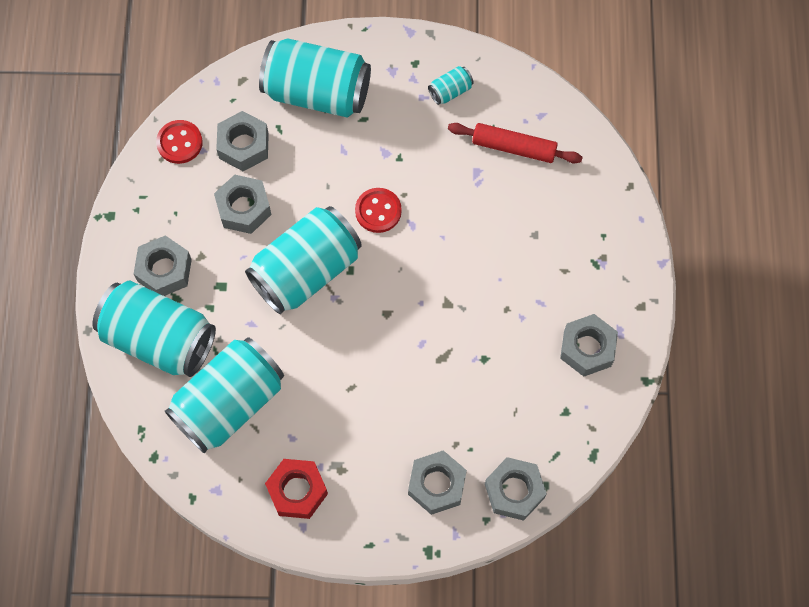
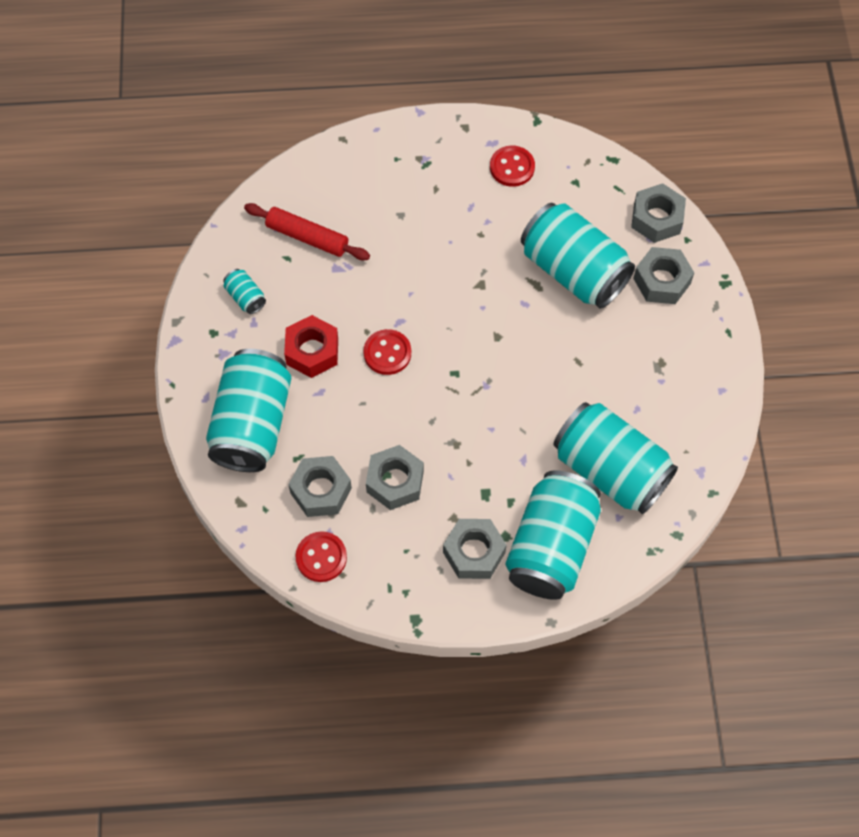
camera: 95 degrees left, 5 degrees down
(297, 491) = (688, 398): red nut -> red nut (312, 351)
(306, 271) = (460, 414): turquoise can -> turquoise can (573, 271)
(513, 147) = (307, 237): red rolling pin -> red rolling pin turned 75 degrees counterclockwise
(587, 348) = (512, 167): grey nut -> red button

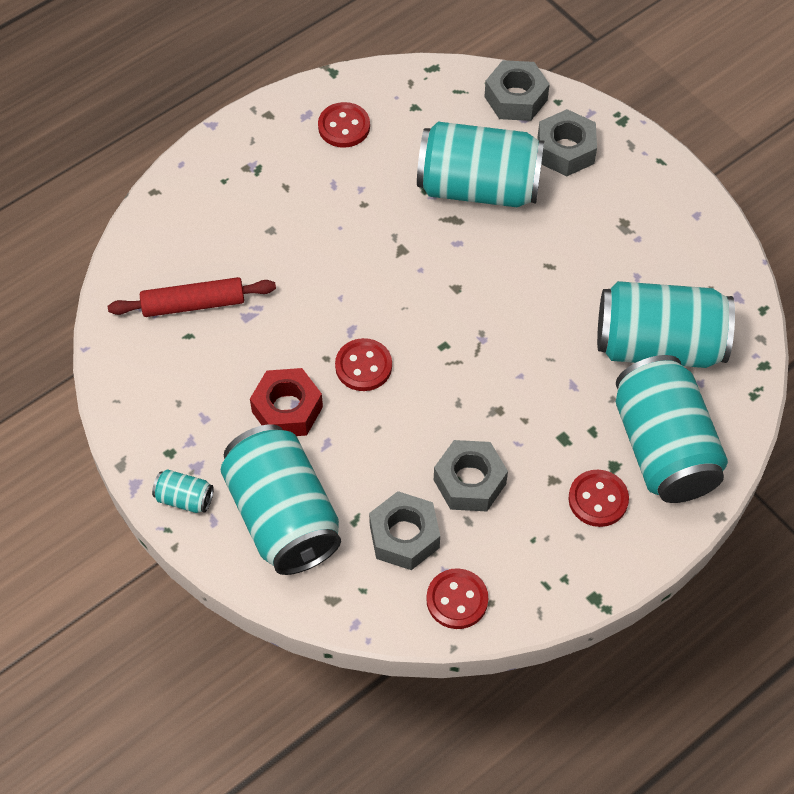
camera: 35 degrees left, 5 degrees down
(245, 297) = (176, 398): turquoise can -> turquoise can (184, 498)
(474, 552) = (598, 499): grey nut -> red button

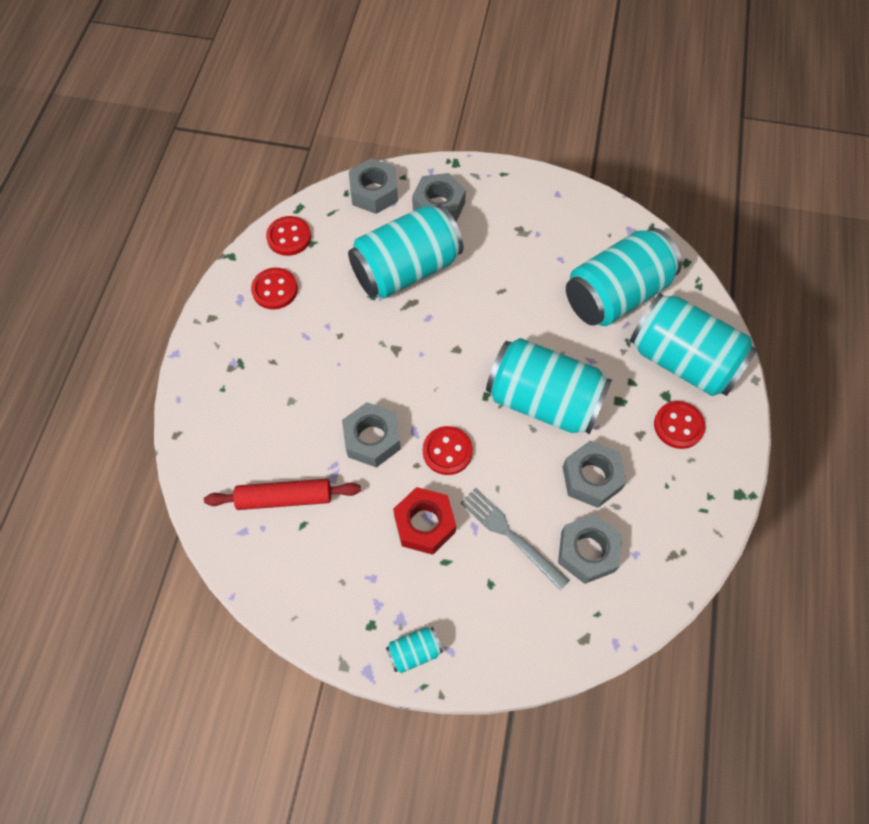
camera: 40 degrees left, 5 degrees up
(193, 304) = (284, 498): red rolling pin -> red rolling pin turned 45 degrees clockwise
(283, 516) = (495, 606): turquoise can -> turquoise can (543, 401)
(309, 309) = (372, 439): none -> grey nut
(351, 473) = (510, 535): none -> grey fork
(457, 600) = (662, 568): red button -> red button (289, 237)

